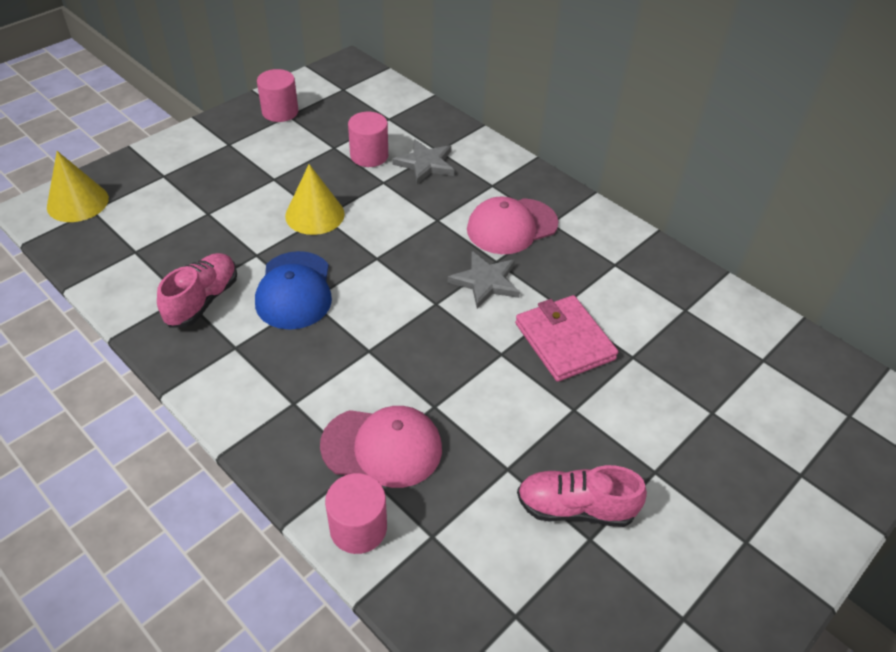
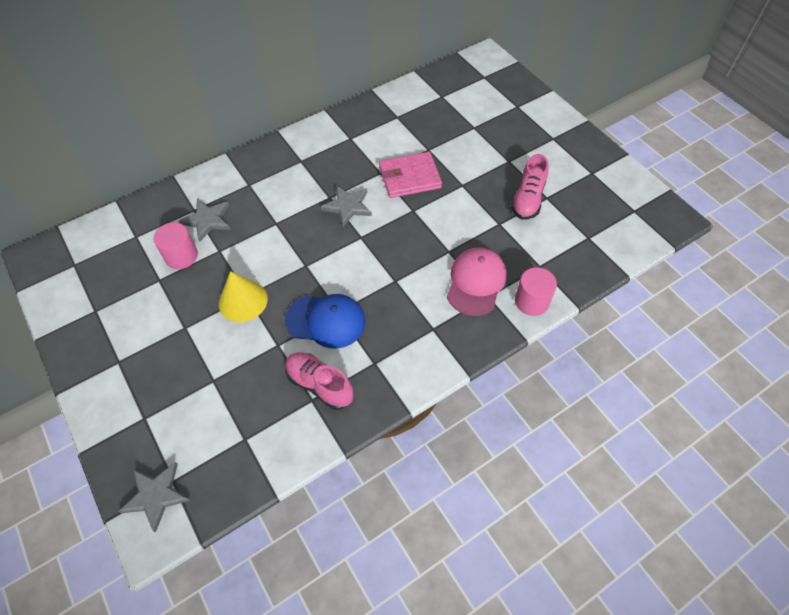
camera: 75 degrees left, 10 degrees up
(77, 202) = (156, 495): yellow cone -> grey star
(280, 112) = (86, 317): pink cylinder -> none
(511, 226) = (297, 182): pink cap -> none

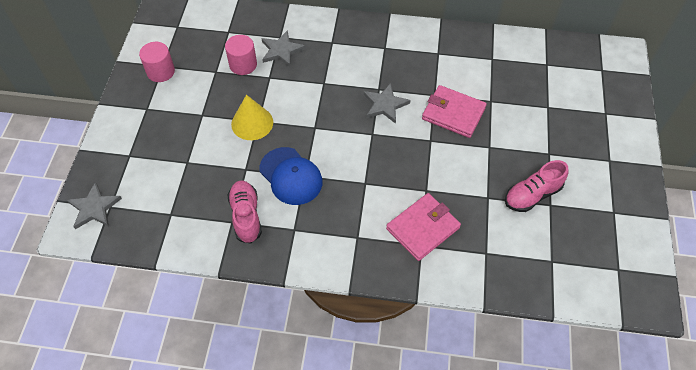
camera: 40 degrees right, 0 degrees up
(476, 282) = (422, 228): pink cap -> pink wallet
(531, 301) = (451, 274): pink cylinder -> pink cylinder (160, 71)

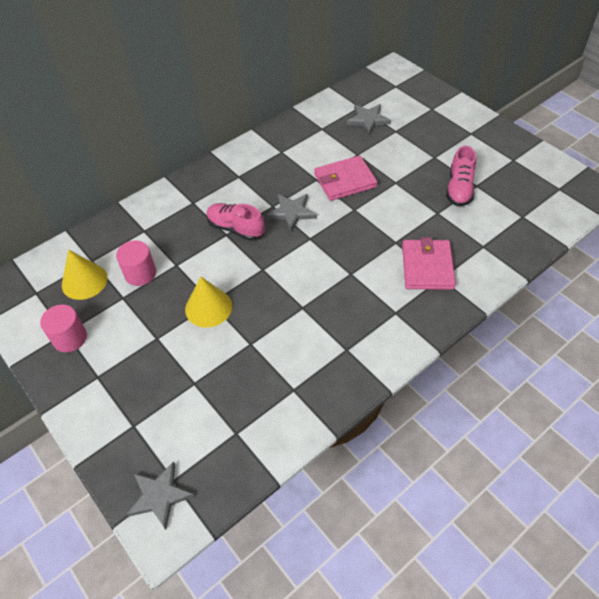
camera: 45 degrees left, 5 degrees down
(208, 42) = (84, 281): none -> yellow cone
(246, 216) = (298, 375): pink shoe -> pink shoe (236, 228)
(281, 50) = (159, 238): grey star -> grey star (368, 120)
(291, 176) = (292, 317): blue cap -> none

